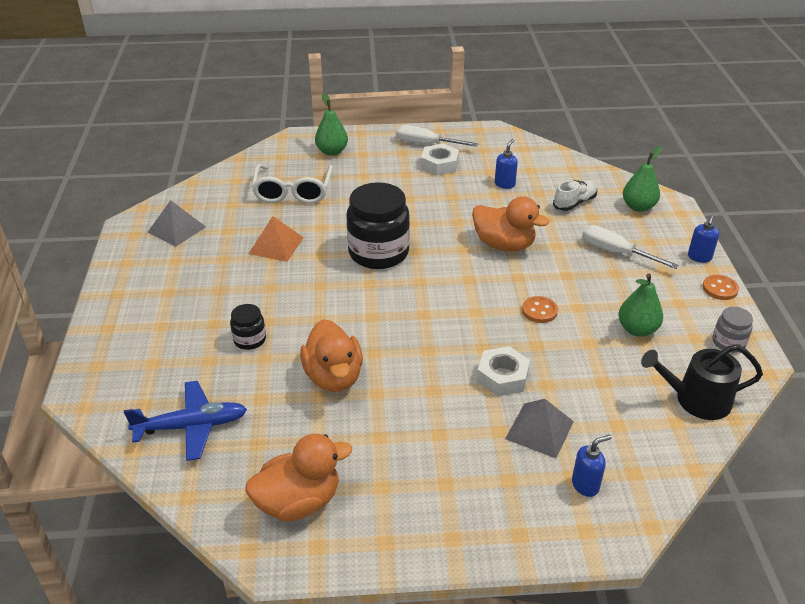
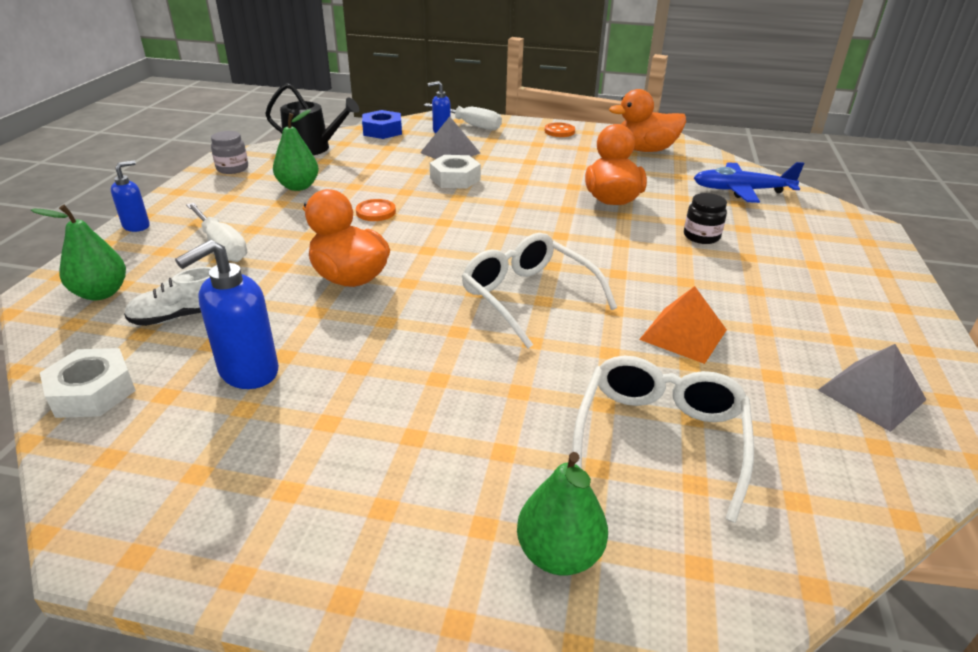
camera: 165 degrees left, 5 degrees down
(378, 253) = (528, 297): black jar -> white glasses
(426, 144) = (311, 524): white screwdriver -> white screwdriver (470, 125)
(439, 165) = (328, 447): white nut -> white nut (92, 392)
(505, 184) = (248, 372): blue soap dispenser -> blue soap dispenser, size x1.67
(659, 465) = (382, 131): none -> blue nut
(720, 289) = (168, 200): orange button -> orange button (559, 131)

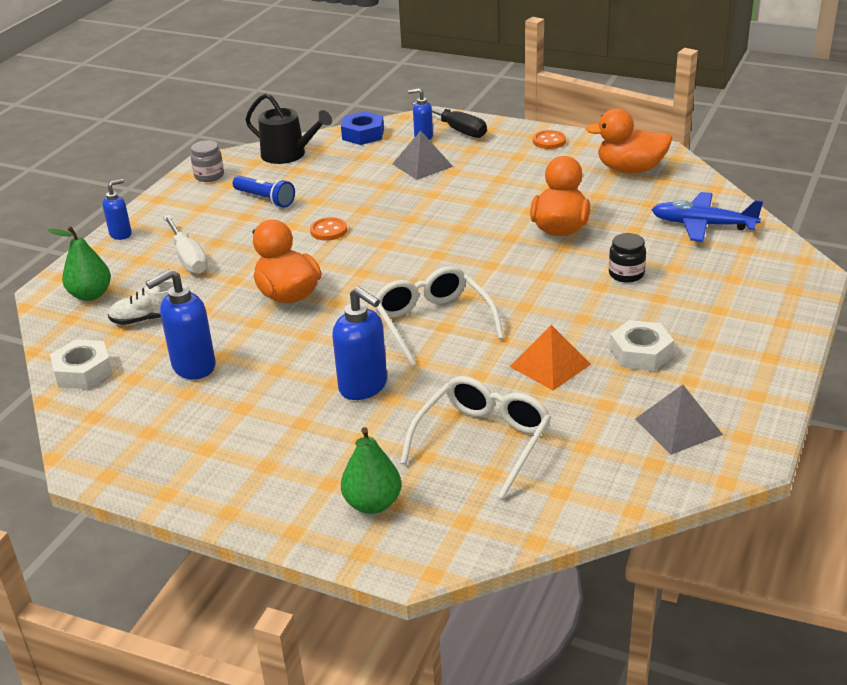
camera: 15 degrees right, 0 degrees up
(298, 186) = (265, 199): green pear -> blue flashlight
(455, 179) = (415, 197): white nut -> white nut (640, 353)
(470, 125) = (457, 129): white screwdriver -> black screwdriver
(478, 379) = (363, 387): none -> blue soap dispenser

